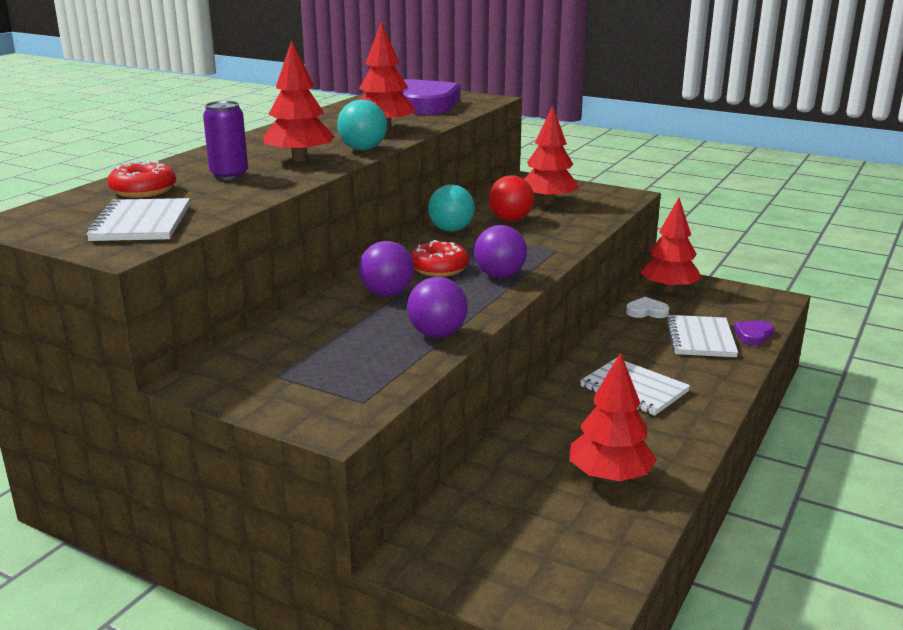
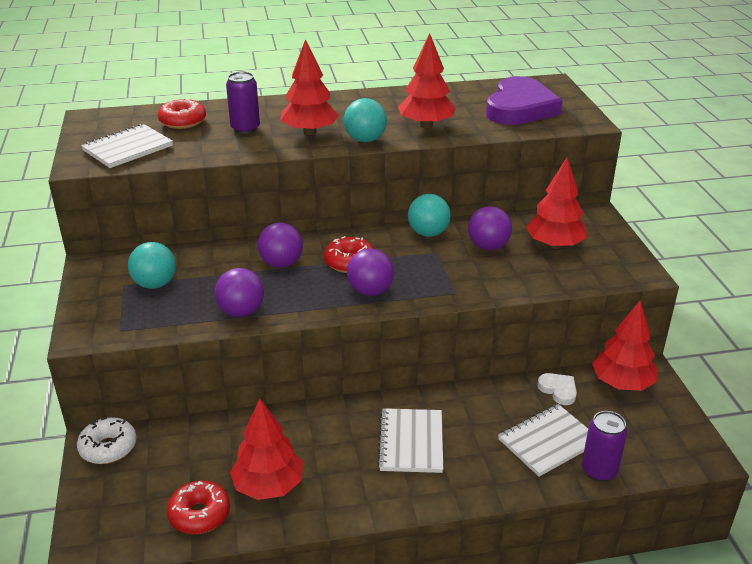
camera: 50 degrees right, 10 degrees up
(307, 359) = (155, 284): none -> turquoise ball
(427, 553) = (108, 447): none -> white donut
(510, 219) = (488, 246): red ball -> purple ball
(607, 530) = (199, 514): none -> red donut
(753, 335) = (599, 470): purple heart -> purple can

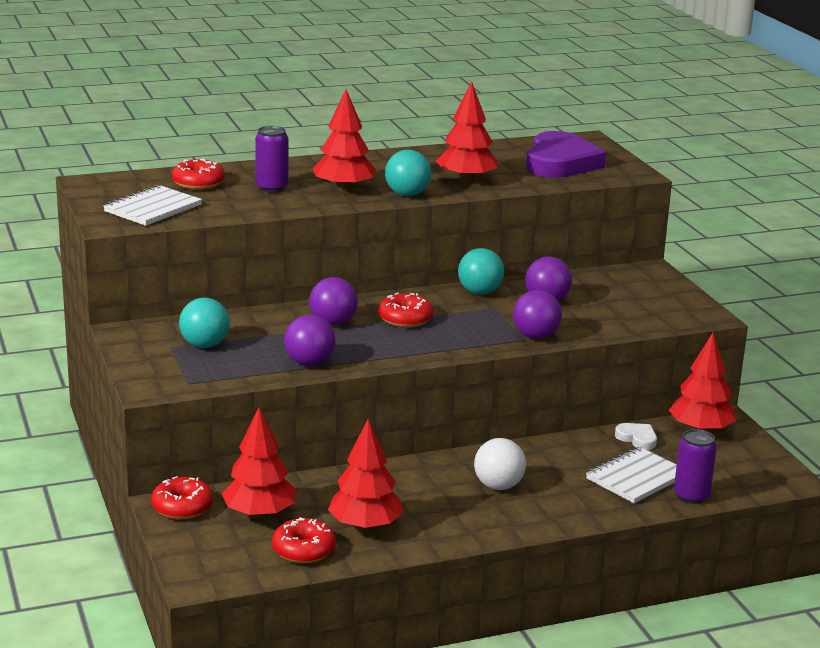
camera: 10 degrees left, 10 degrees down
(108, 447) = (182, 507): white donut -> red donut
(370, 291) = (437, 341): purple ball -> purple ball (535, 336)
(411, 442) = (498, 486): white notebook -> white ball
(554, 245) = (615, 297): red tree -> red tree (259, 514)

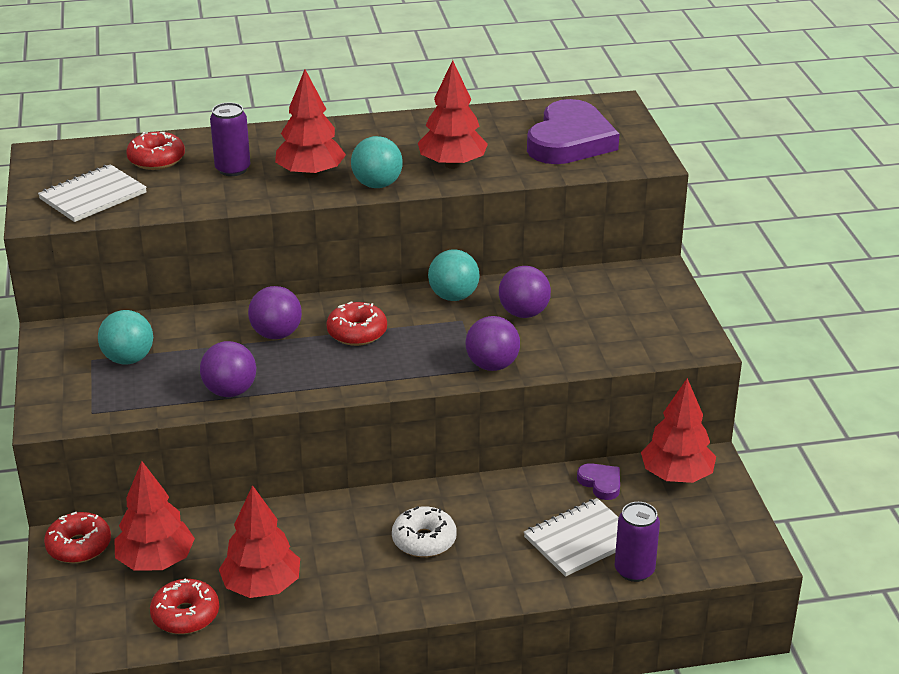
camera: 10 degrees right, 10 degrees up
(498, 486) = (424, 540): white ball -> white donut
(637, 438) = (601, 483): white heart -> purple heart

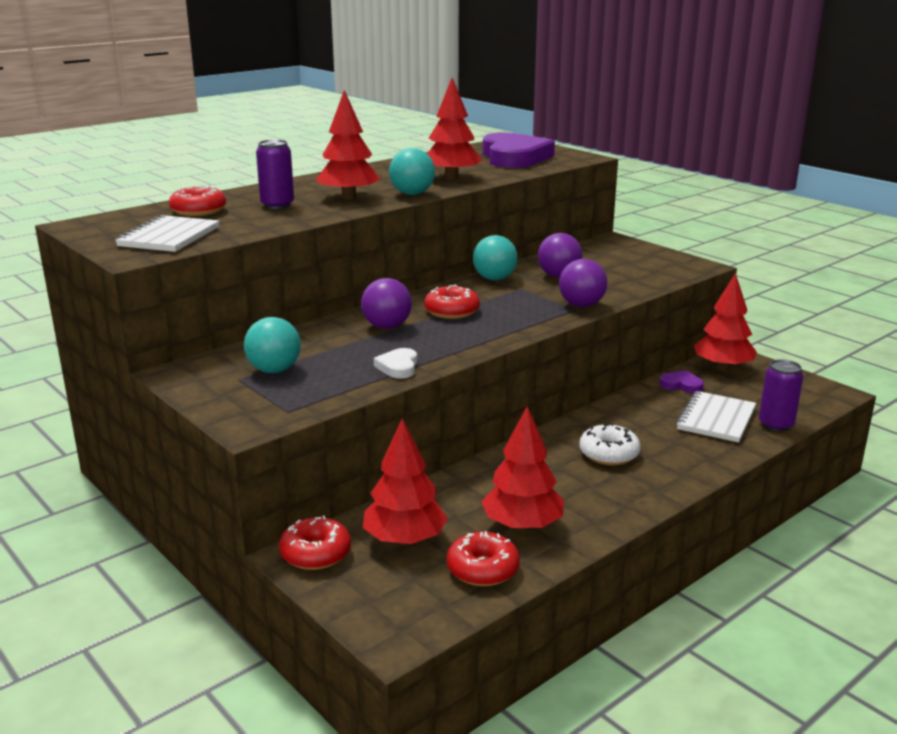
camera: 30 degrees left, 10 degrees down
(230, 391) = (398, 367): purple ball -> white heart

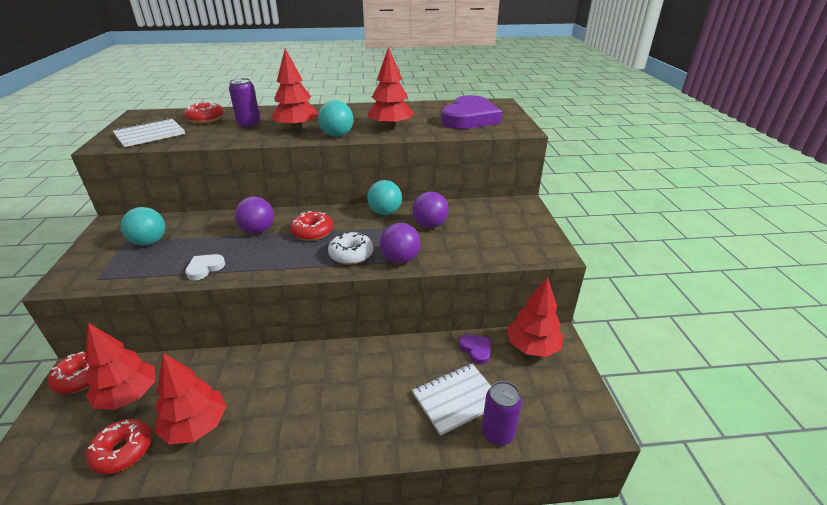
camera: 35 degrees right, 10 degrees up
(609, 454) = (335, 391): white donut -> white donut (351, 254)

